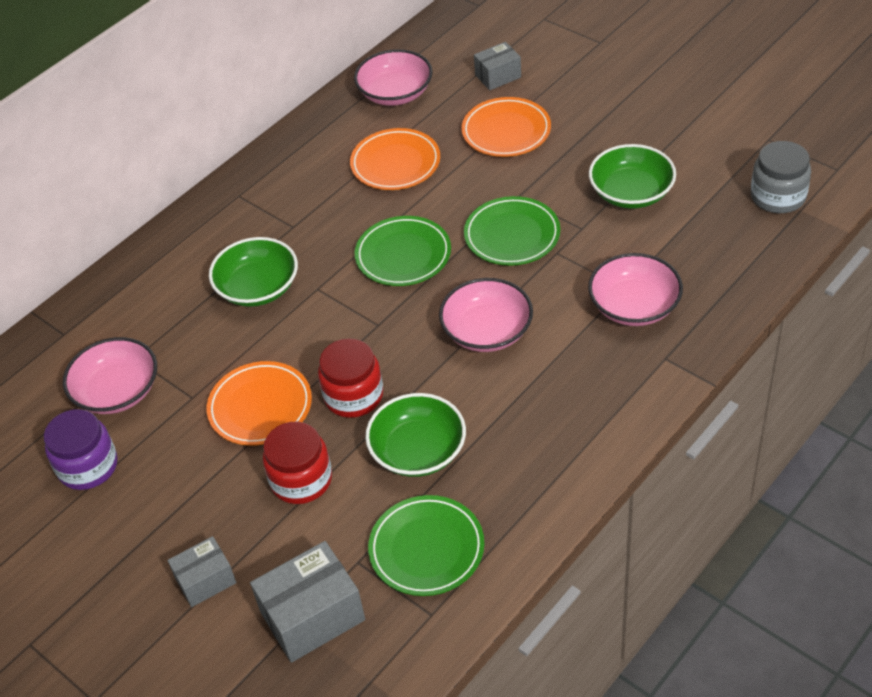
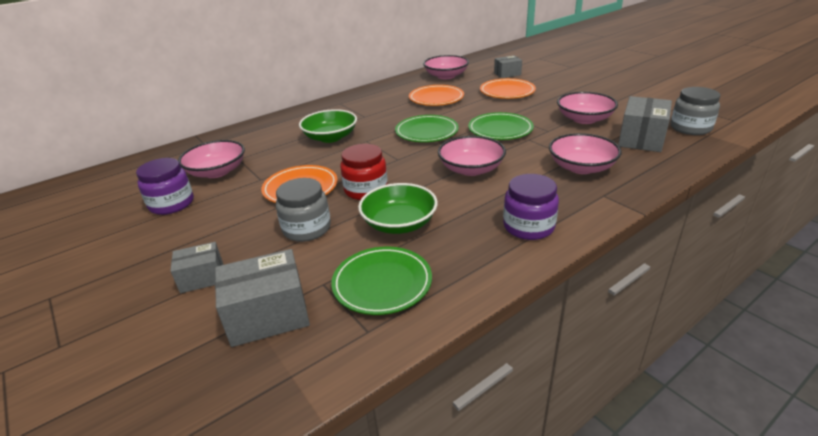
camera: 10 degrees right, 15 degrees down
(301, 480) = (307, 229): red jar -> grey jar
(579, 430) = (528, 226): none -> purple jar
(631, 192) = (584, 119): green bowl -> pink bowl
(711, 231) = (641, 139): none -> grey box

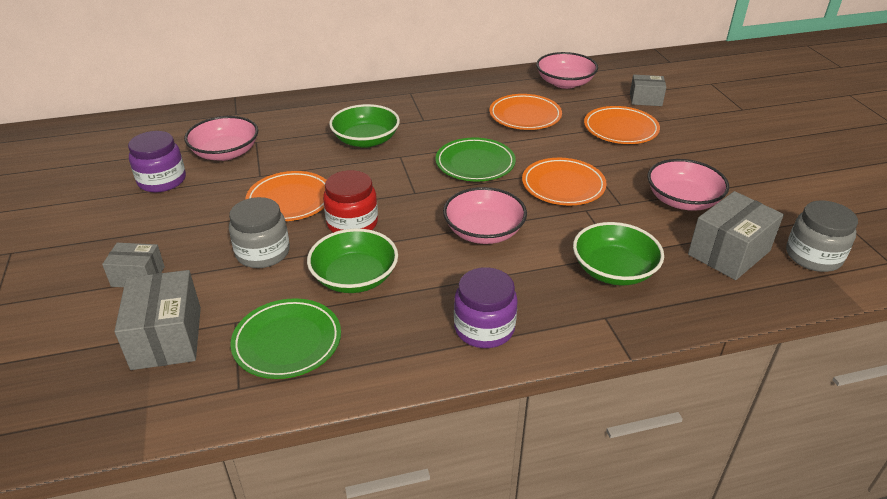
camera: 20 degrees right, 5 degrees up
(268, 315) = (167, 337): grey box -> grey box turned 75 degrees clockwise
(500, 130) = (563, 186): green plate -> orange plate
(581, 167) = (614, 270): pink bowl -> green bowl

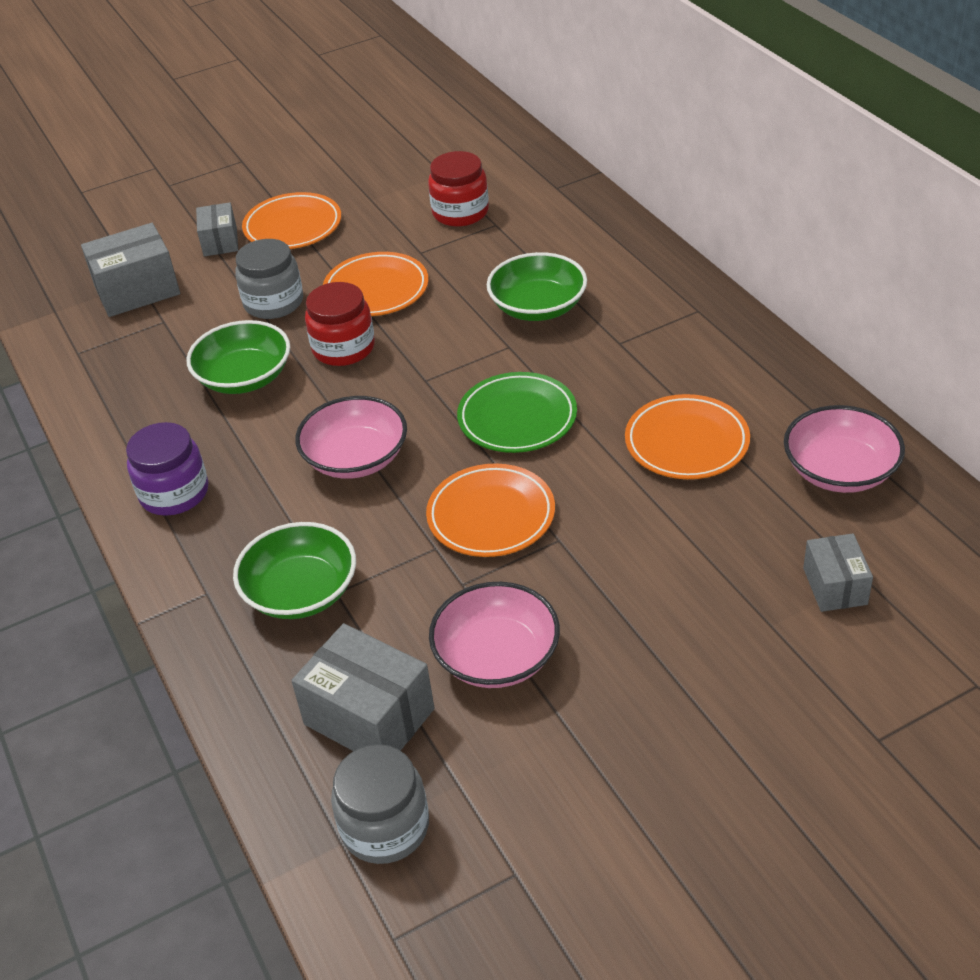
camera: 80 degrees right, 5 degrees up
(162, 180) = (386, 193): purple jar -> none
(225, 153) = (460, 212): pink bowl -> red jar
(287, 342) = (138, 362): green plate -> none
(620, 129) = (698, 562): orange plate -> orange plate (293, 226)

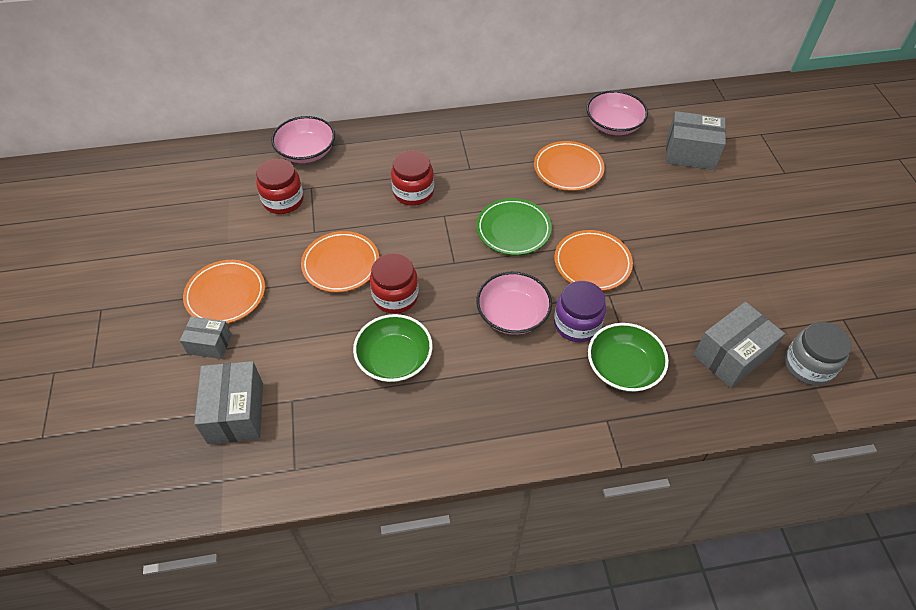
camera: 75 degrees left, 10 degrees up
(174, 493) = (501, 424): purple jar -> purple jar (577, 324)
(273, 302) = (316, 325): grey jar -> none
(496, 656) = (701, 289): pink bowl -> pink bowl (306, 152)
(538, 307) = (413, 192): green bowl -> red jar
(835, 586) = (690, 153): grey box -> grey box, size x1.65

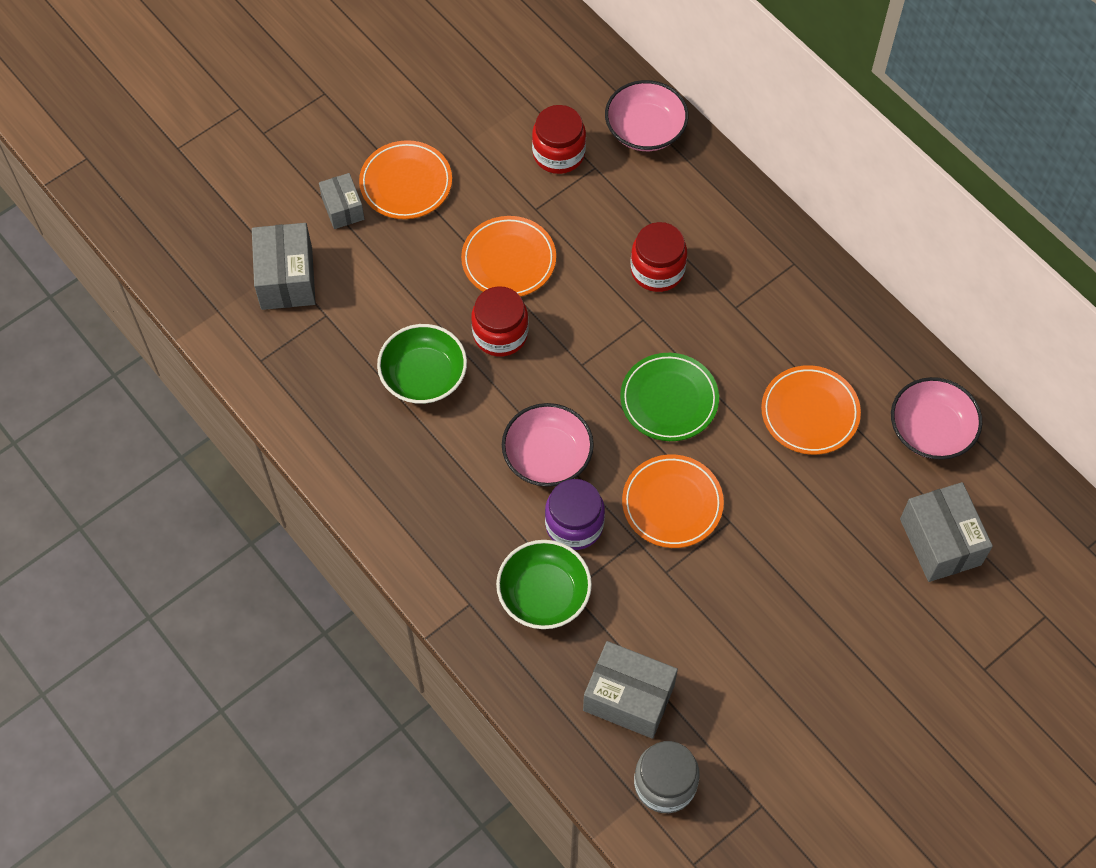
camera: 60 degrees right, 10 degrees up
(236, 413) = (287, 278): grey box -> grey box turned 60 degrees counterclockwise

